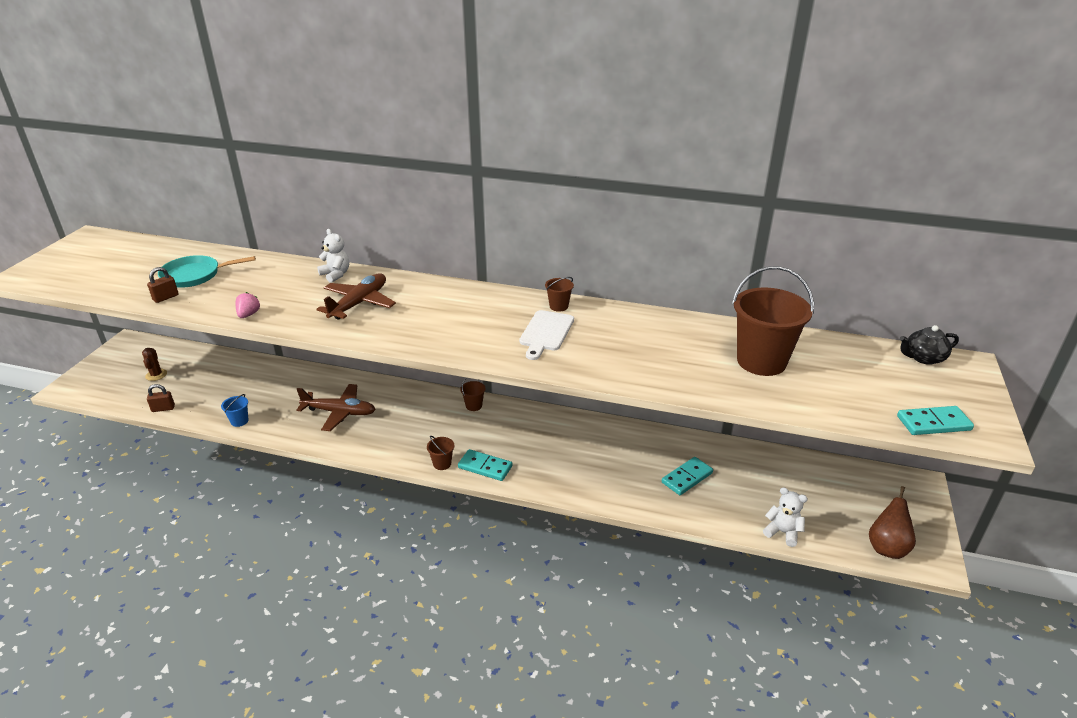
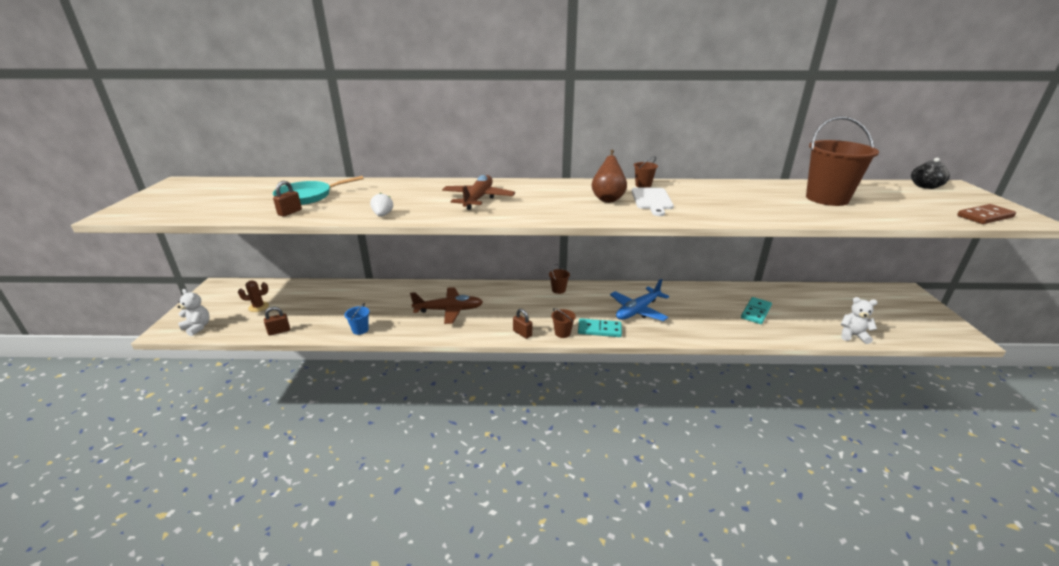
camera: 15 degrees left, 5 degrees down
(156, 375) = (258, 307): brown cactus -> brown cactus turned 75 degrees counterclockwise
(248, 314) = (382, 215): pink strawberry -> white strawberry
(336, 275) = (440, 185): white teddy bear -> white teddy bear (197, 327)
(399, 456) = (522, 333): none -> brown padlock
(546, 450) = (638, 310): none -> blue plane
(886, 547) = (927, 333): brown pear -> brown pear (607, 199)
(933, 423) = (984, 216): turquoise domino -> brown domino

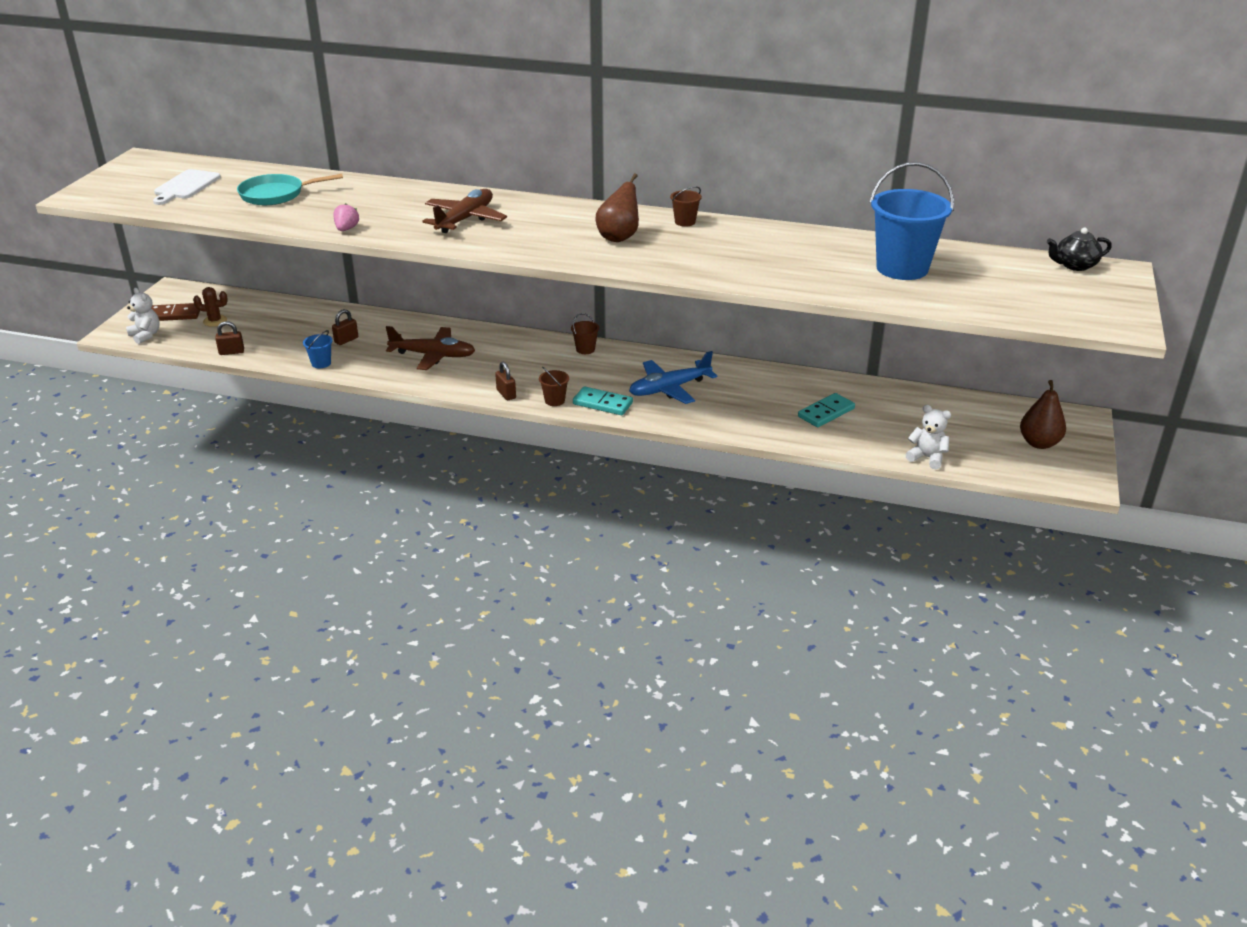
camera: 15 degrees right, 5 degrees up
(290, 212) = (250, 214): brown padlock -> brown padlock (346, 340)
(382, 215) = (346, 229): white strawberry -> pink strawberry
(652, 200) = (672, 245): white cutting board -> white cutting board (185, 186)
(827, 199) = (902, 268): brown bucket -> blue bucket
(905, 312) = (1039, 443): none -> brown pear
(984, 216) = (1072, 316): brown domino -> brown domino (174, 314)

